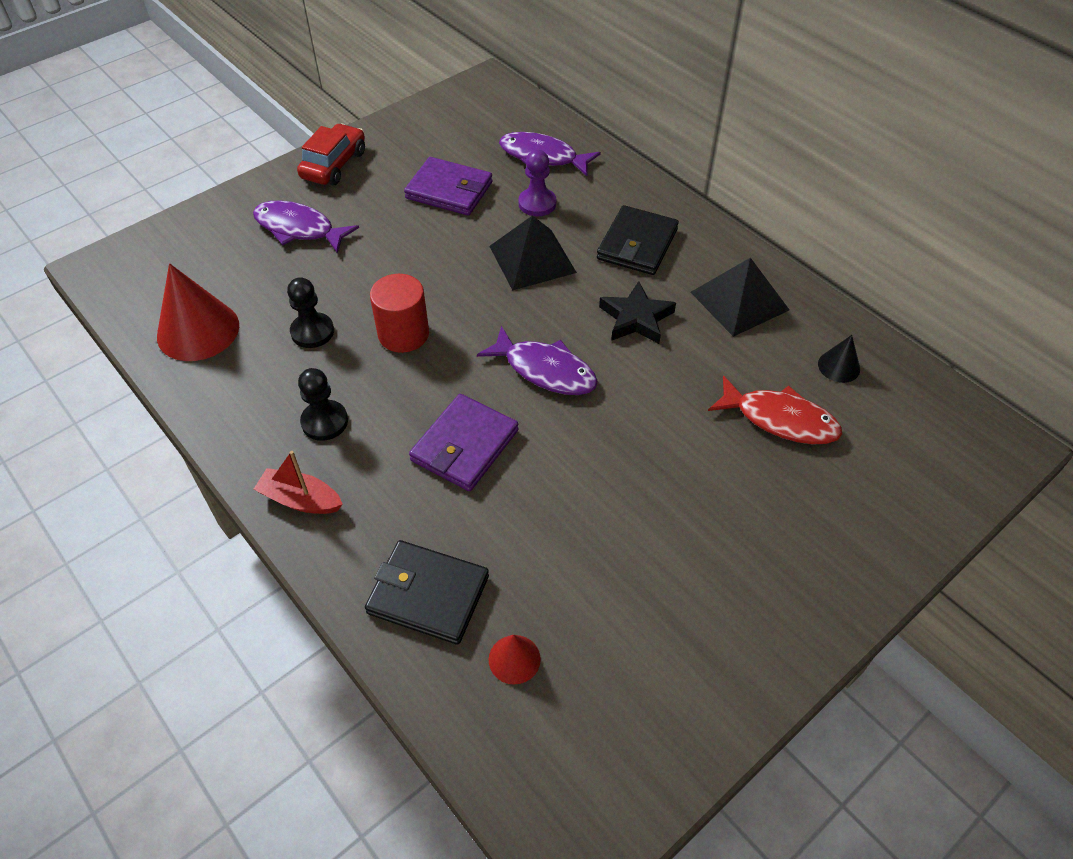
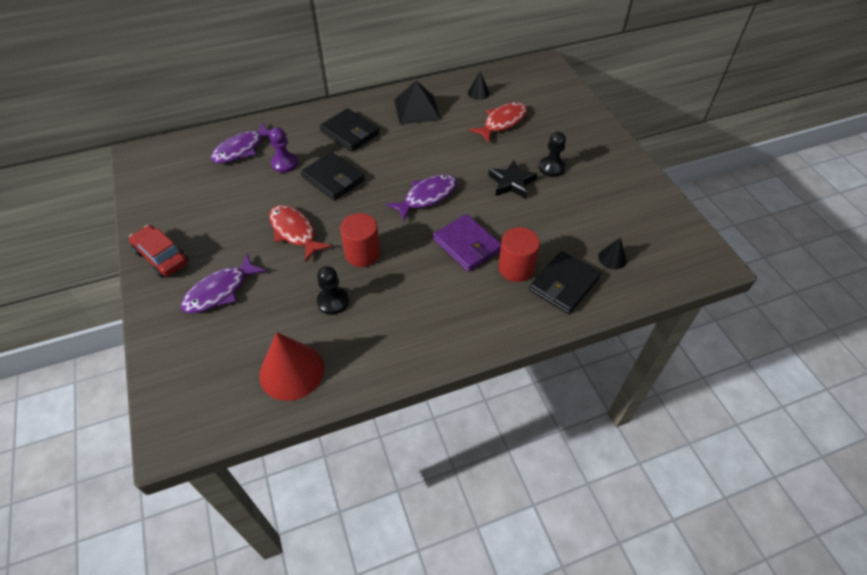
camera: 70 degrees left, 0 degrees up
(300, 500) = (476, 333): red boat -> none
(324, 422) = (418, 309): black pawn -> black pawn (551, 168)
(416, 257) = (295, 232): none -> red fish
(440, 520) = (516, 268): none -> red cylinder
(449, 190) = (240, 201): purple wallet -> none
(514, 659) = (612, 258): red cone -> black cone
(532, 259) = (333, 178): black pyramid -> black wallet
(636, 318) = (407, 150): black star -> black star (511, 183)

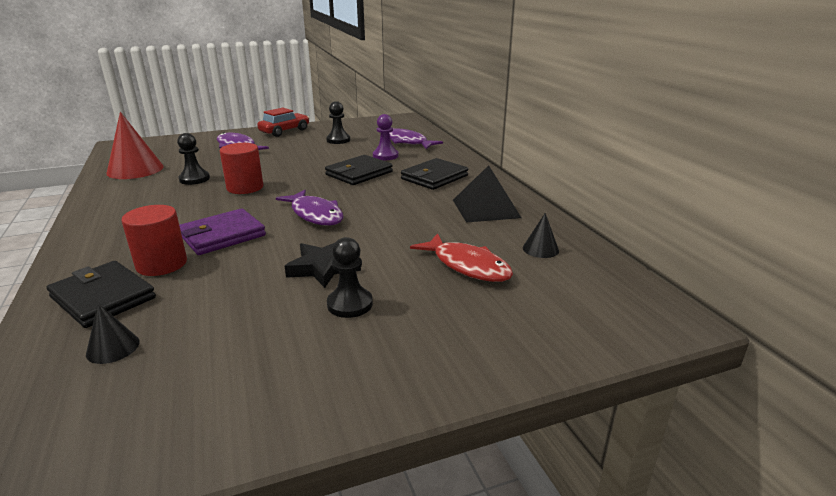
camera: 90 degrees right, 25 degrees down
(218, 202) = (338, 140): none -> black pawn
(295, 232) = (290, 163): red fish -> none

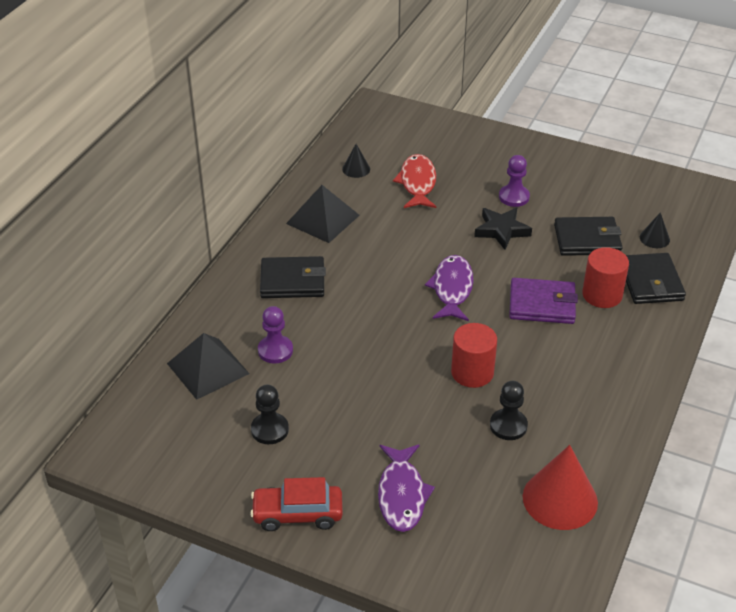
camera: 135 degrees left, 15 degrees up
(350, 304) = (514, 197): black pawn -> purple pawn
(359, 173) = (345, 331): black wallet -> black wallet (587, 239)
(407, 142) = (207, 368): purple fish -> black pyramid

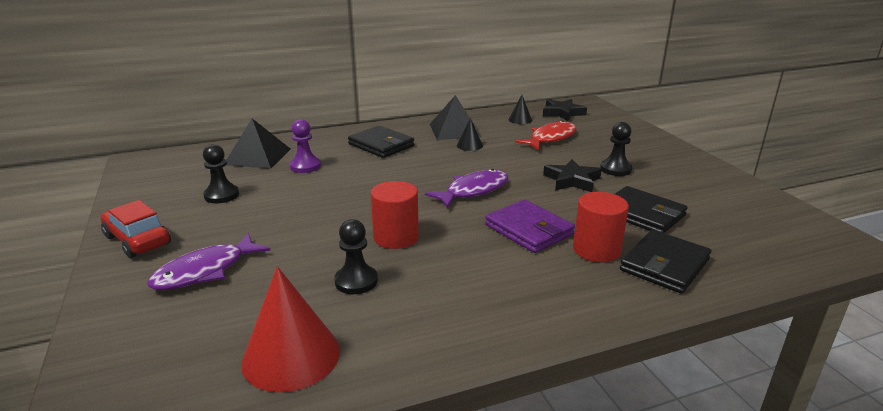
camera: 45 degrees right, 15 degrees down
(377, 136) = (562, 113): none -> black star
(514, 197) = (615, 169): purple pawn -> black pawn
(654, 238) = (718, 241): black cone -> black cone (469, 145)

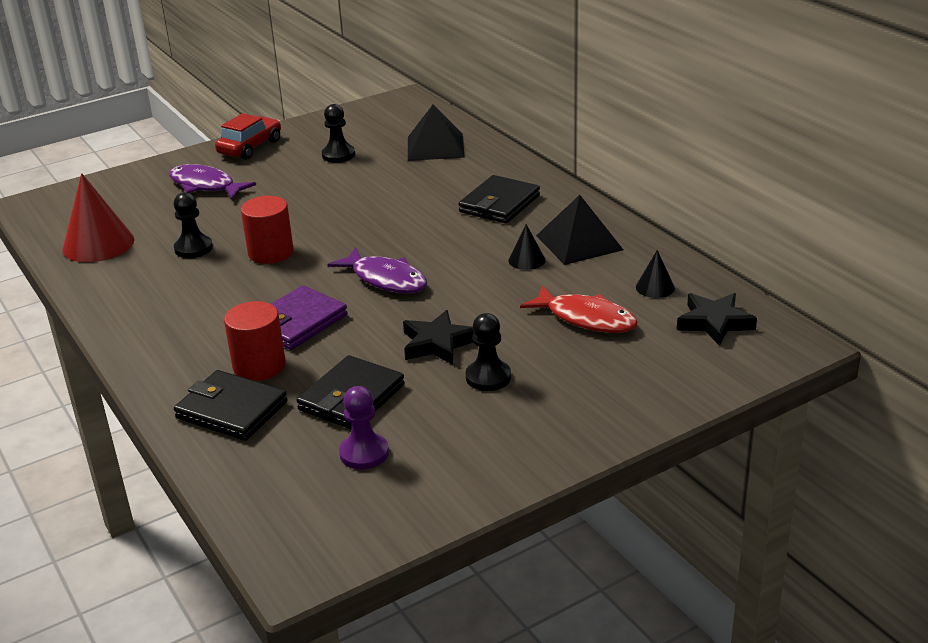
camera: 80 degrees right, 5 degrees up
(305, 166) = (419, 176): purple pawn -> purple pawn (364, 453)

